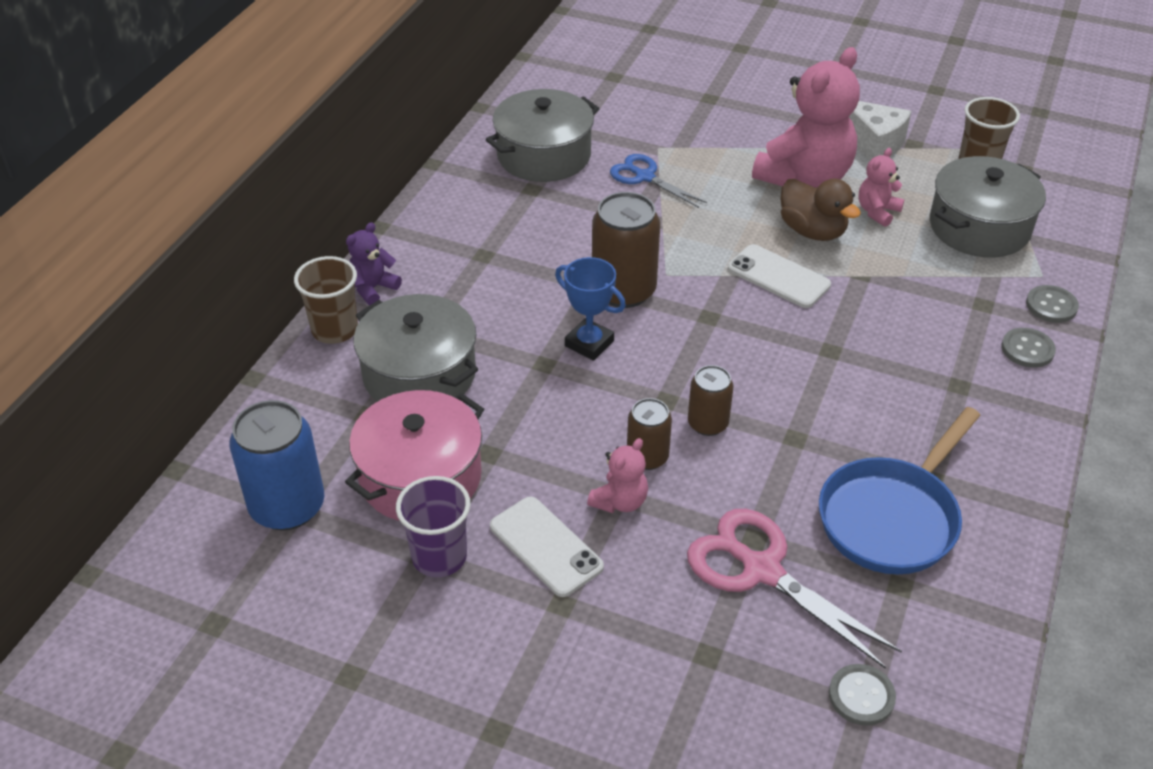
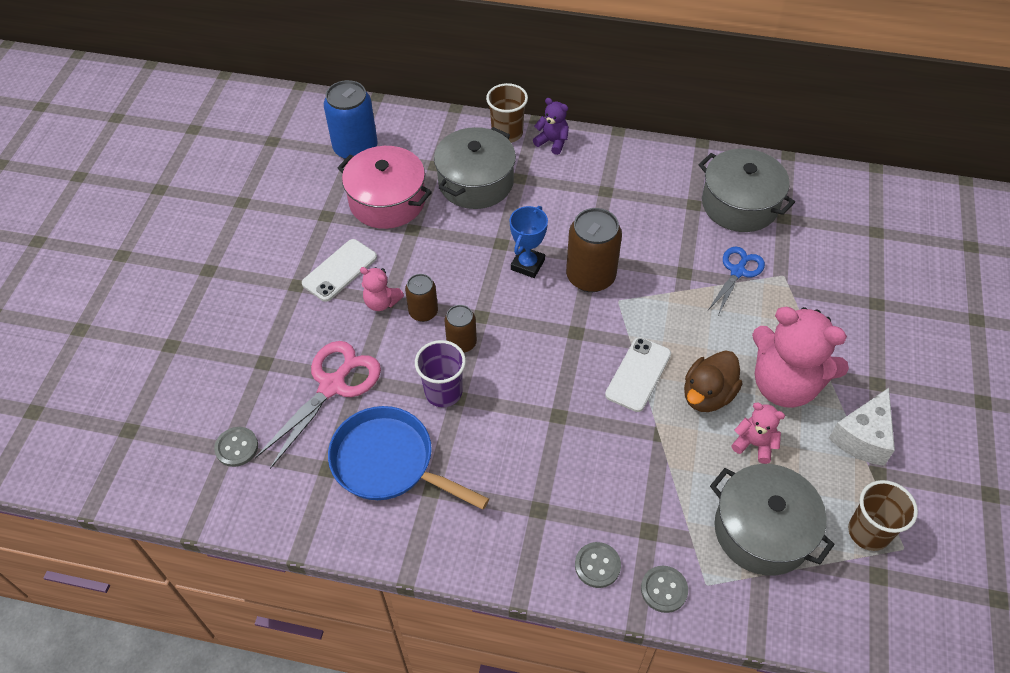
camera: 80 degrees right, 10 degrees up
(439, 557) = (326, 222): purple cup -> purple cup (443, 392)

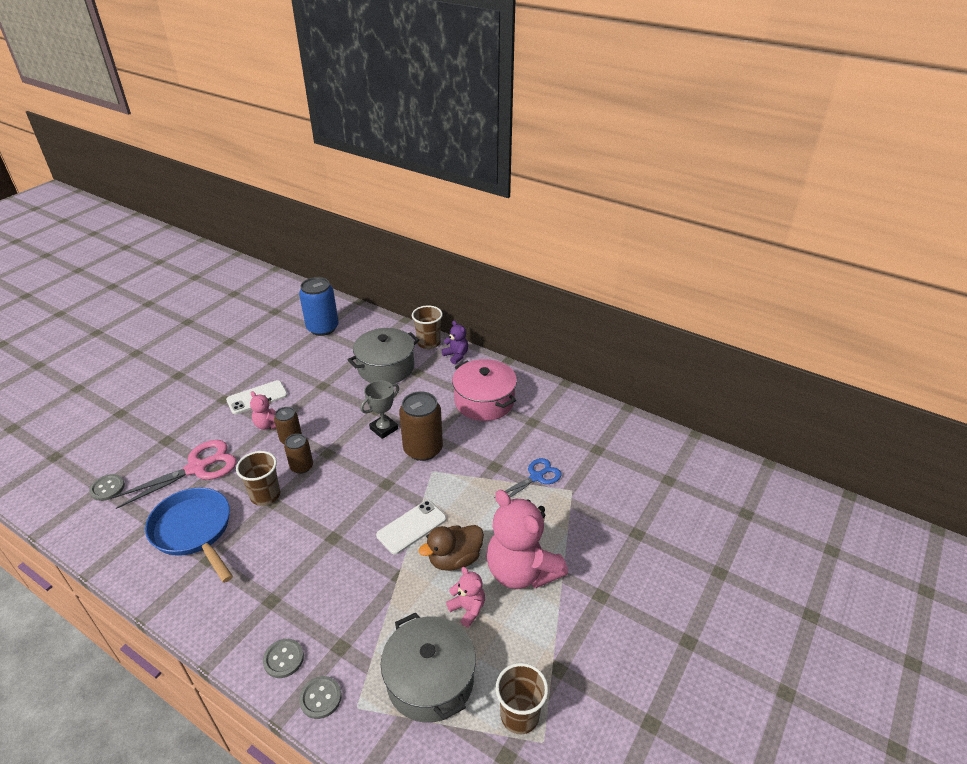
camera: 20 degrees right, 15 degrees down
(387, 201) = (319, 364): pink pot -> pink pot (484, 401)
(443, 392) = (265, 495): purple cup -> brown cup
(527, 265) = (384, 429): blue trophy -> grey trophy
(739, 204) = (568, 431): grey pot -> none
(862, 437) = (562, 634): white cheese -> none

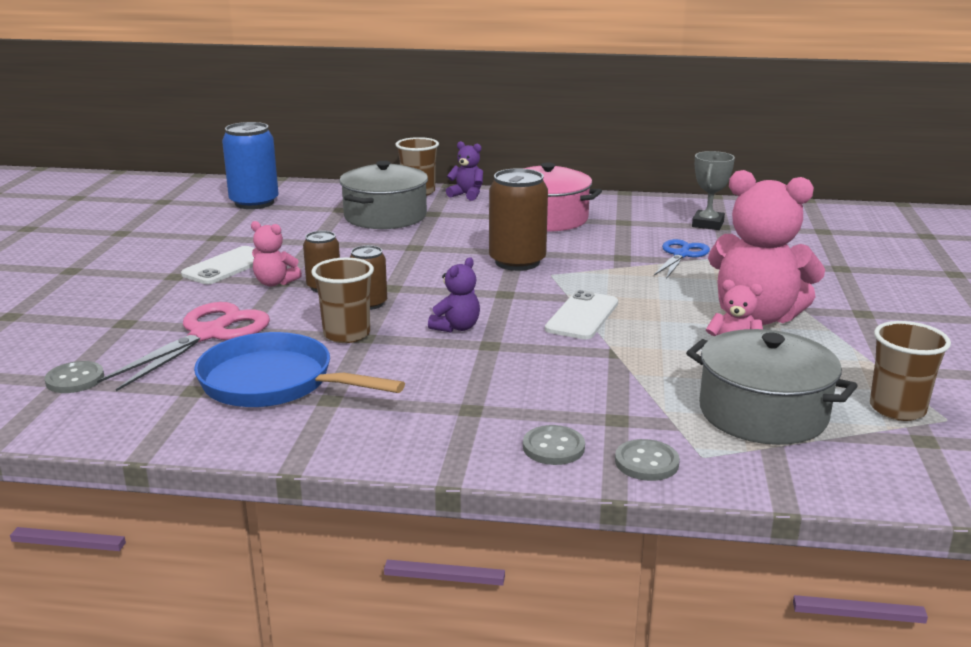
camera: 25 degrees left, 15 degrees down
(329, 511) = (456, 327): none -> purple teddy bear
(384, 429) = (445, 257): grey trophy -> grey trophy (708, 224)
(455, 559) = (667, 326): brown duck -> none

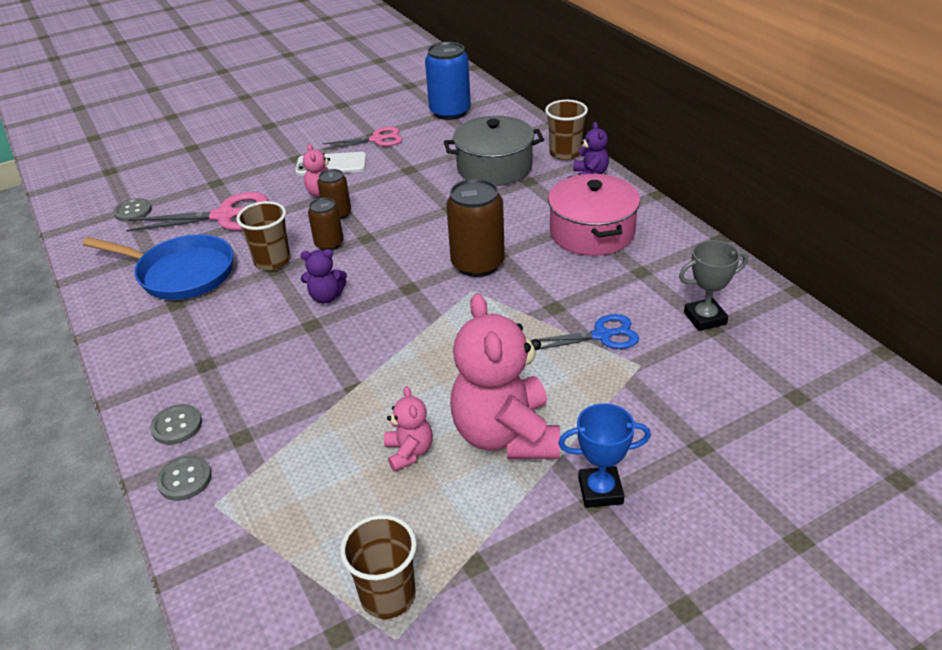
camera: 55 degrees right, 15 degrees up
(229, 238) = (377, 139): none -> pink scissors
(274, 383) = (181, 273): blue pan -> blue pan turned 120 degrees clockwise
(582, 316) = (405, 342): white phone -> none
(763, 413) = (311, 511): grey pot -> none
(853, 307) = (600, 491): none -> blue trophy

